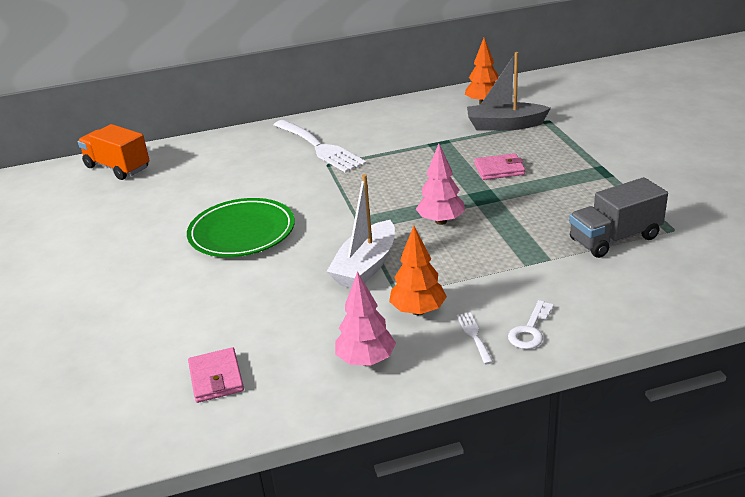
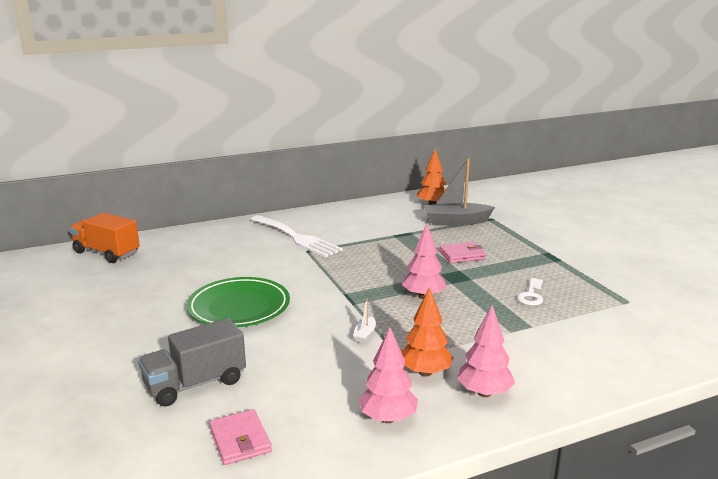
camera: 10 degrees left, 10 degrees down
(366, 266) = (365, 335): white boat -> white boat, size x0.42
(474, 335) = (484, 393): white fork -> pink tree
(530, 330) = (534, 387): white key -> white key (531, 295)
(614, 238) = (581, 309): grey truck -> grey truck (195, 384)

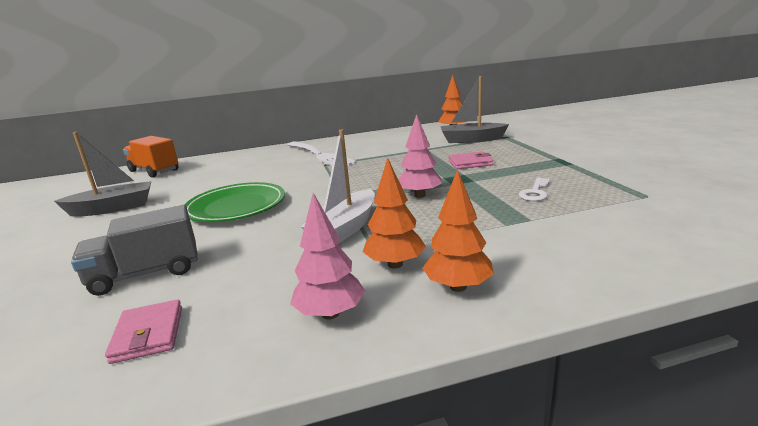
camera: 10 degrees right, 0 degrees up
(97, 306) = (113, 208): none -> grey boat
(365, 335) = (345, 228): white boat -> white boat, size x2.38
(484, 393) = (458, 287): pink tree -> orange tree

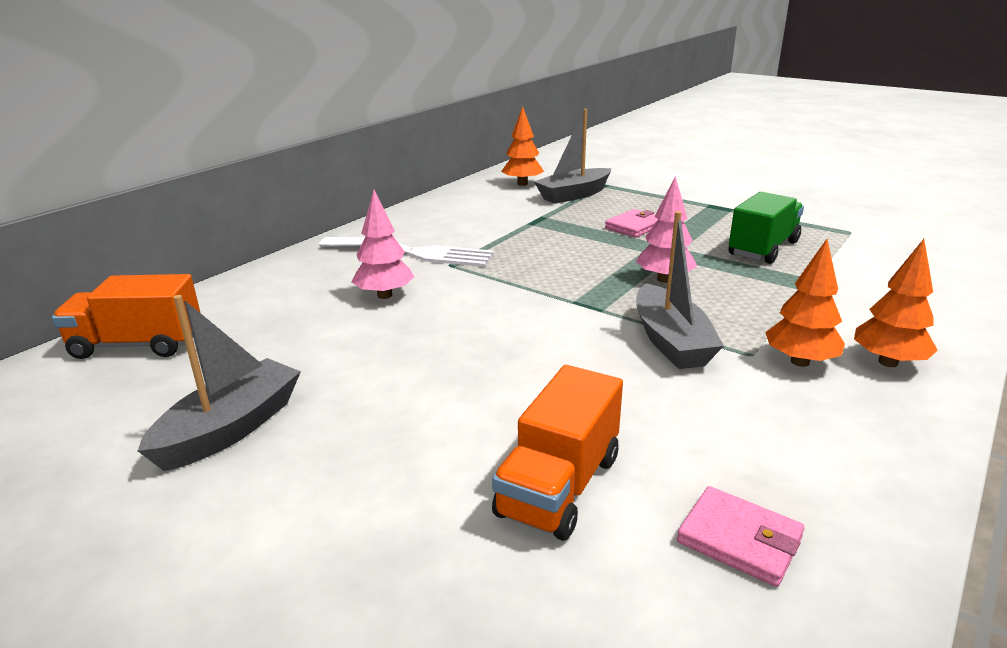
camera: 40 degrees left, 5 degrees up
(146, 274) = (559, 486): grey truck -> orange truck
(236, 207) = (463, 358): green plate -> none
(330, 314) = (850, 431): pink tree -> pink tree (384, 295)
(345, 228) = (671, 341): white boat -> grey boat
(535, 192) = (763, 249): white key -> green truck

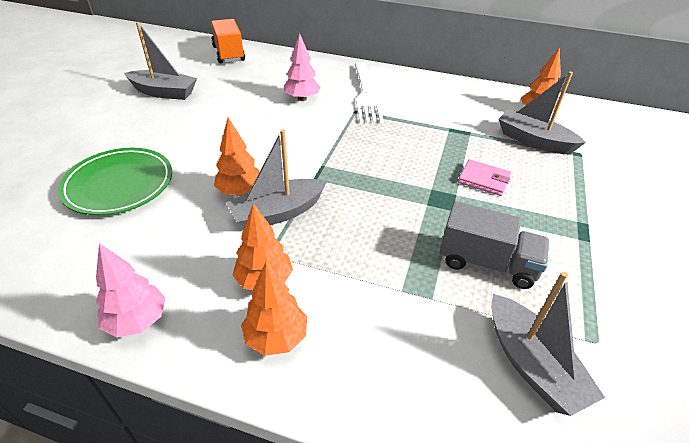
camera: 70 degrees right, 15 degrees up
(559, 486) = (119, 185): orange truck -> green plate
(616, 365) = (240, 192): none -> orange tree
(664, 279) = (380, 204): pink tree -> pink tree (137, 321)
(739, 539) = (71, 248): pink wallet -> none
(763, 249) = (487, 263): green truck -> grey truck
(882, 256) = (531, 364): none -> grey boat

